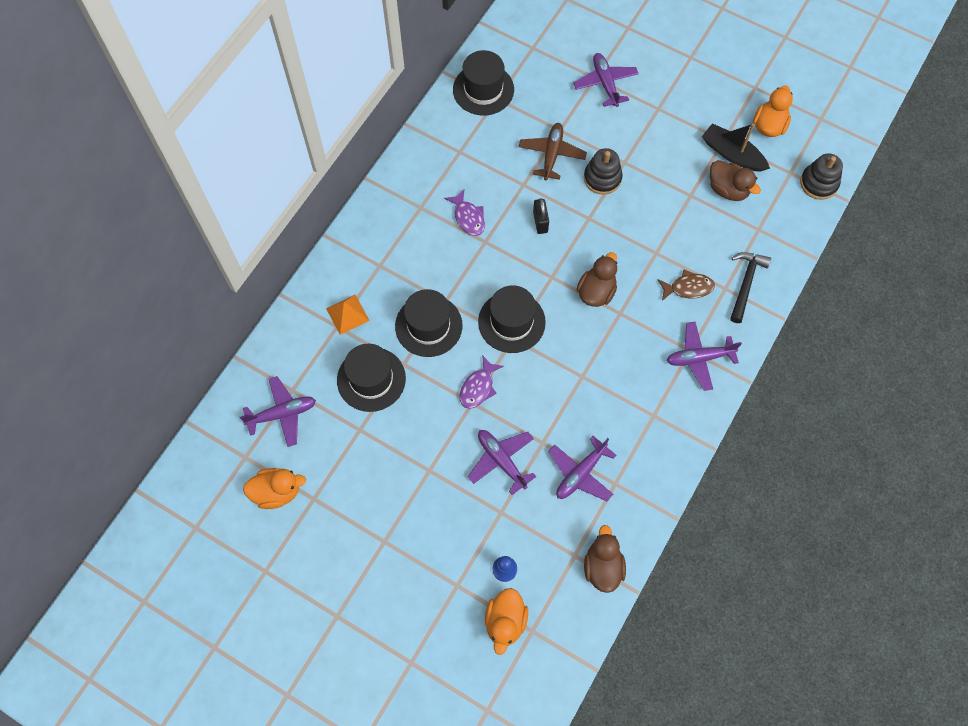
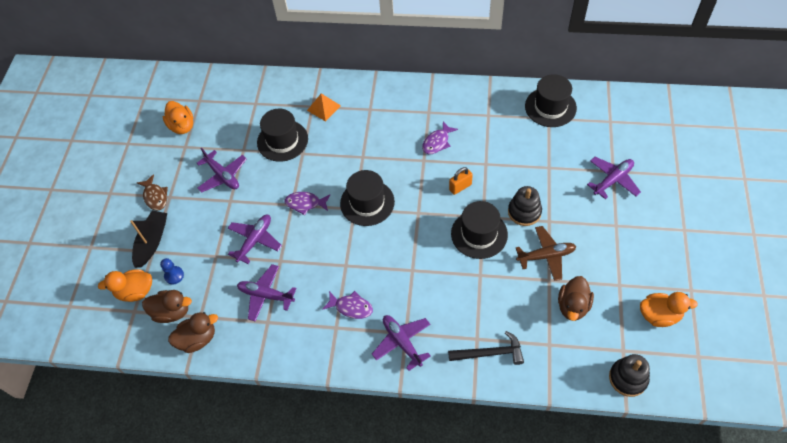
camera: 70 degrees right, 10 degrees down
(282, 414) = (236, 105): purple plane -> purple plane (223, 176)
(428, 326) = (338, 155): black hat -> black hat (479, 234)
(540, 222) = (460, 187): black padlock -> orange padlock
(552, 154) = (523, 171): brown plane -> brown plane (546, 256)
(596, 292) = (422, 247): brown duck -> brown duck (172, 312)
(636, 391) = (351, 307): none -> purple fish
(688, 288) = (461, 310): brown fish -> brown fish (155, 196)
(732, 154) = (610, 296): black boat -> black boat (152, 242)

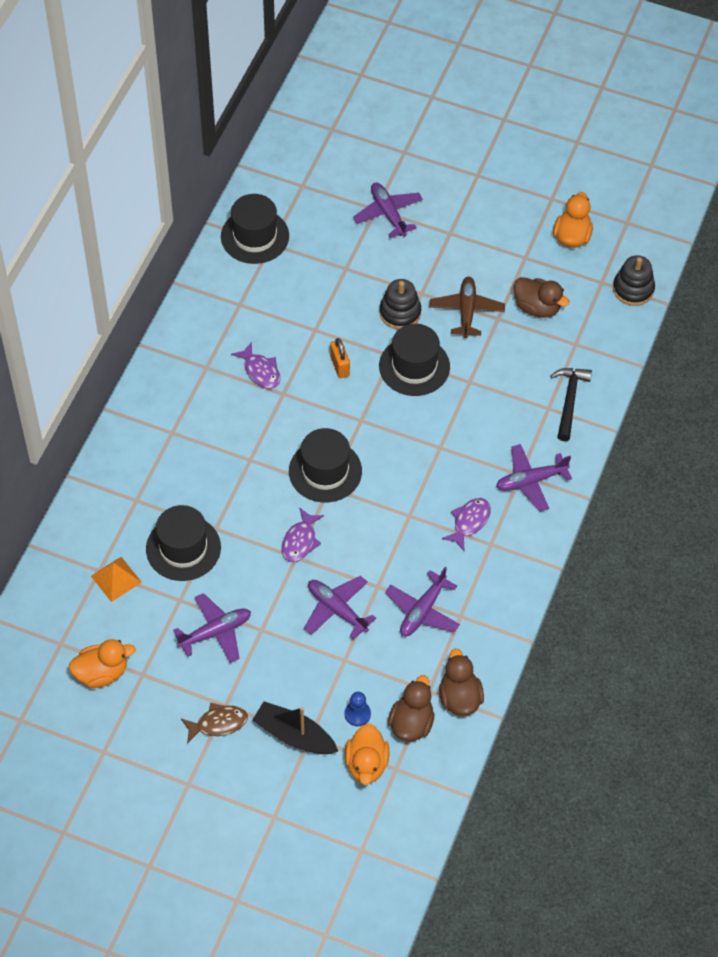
camera: 80 degrees left, 0 degrees up
(324, 108) = (145, 486): orange pyramid -> orange pyramid (116, 579)

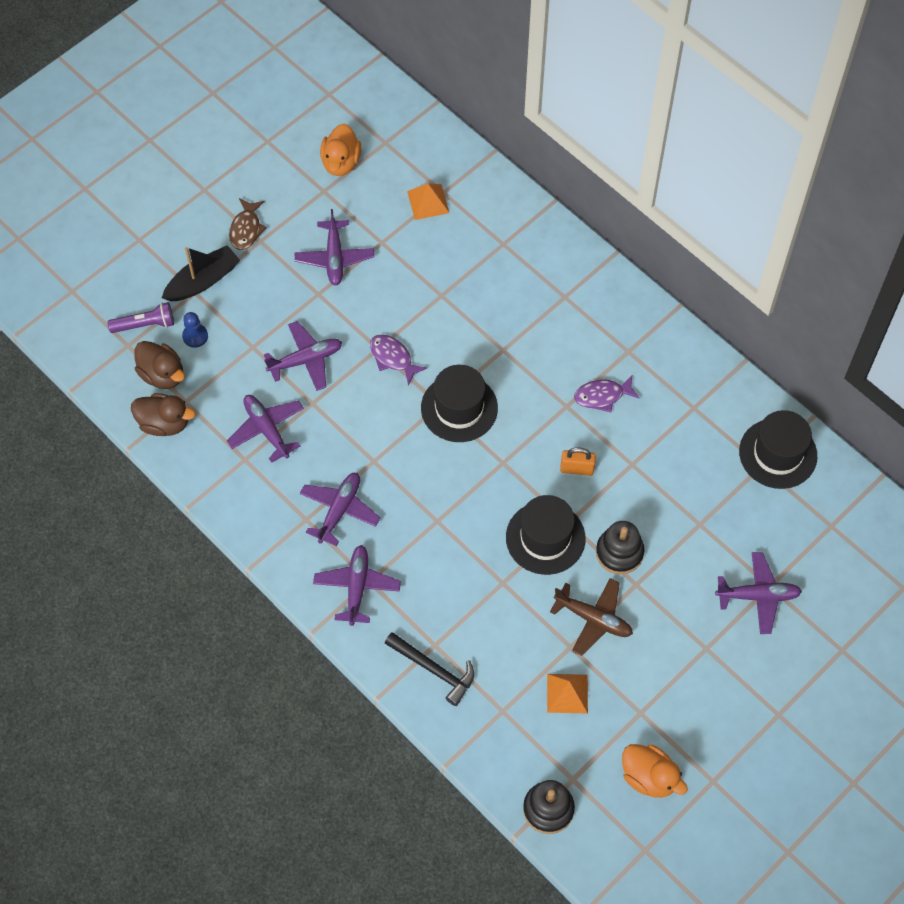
camera: 115 degrees right, 5 degrees up
(183, 548) = (433, 263): black hat -> none
(366, 764) = (145, 325): orange duck -> purple flashlight
(469, 522) = (339, 510): purple fish -> purple plane
(537, 307) = (567, 693): brown duck -> orange pyramid

